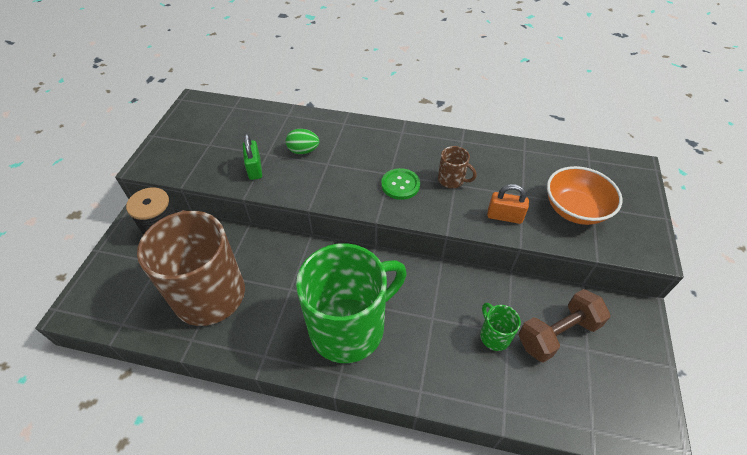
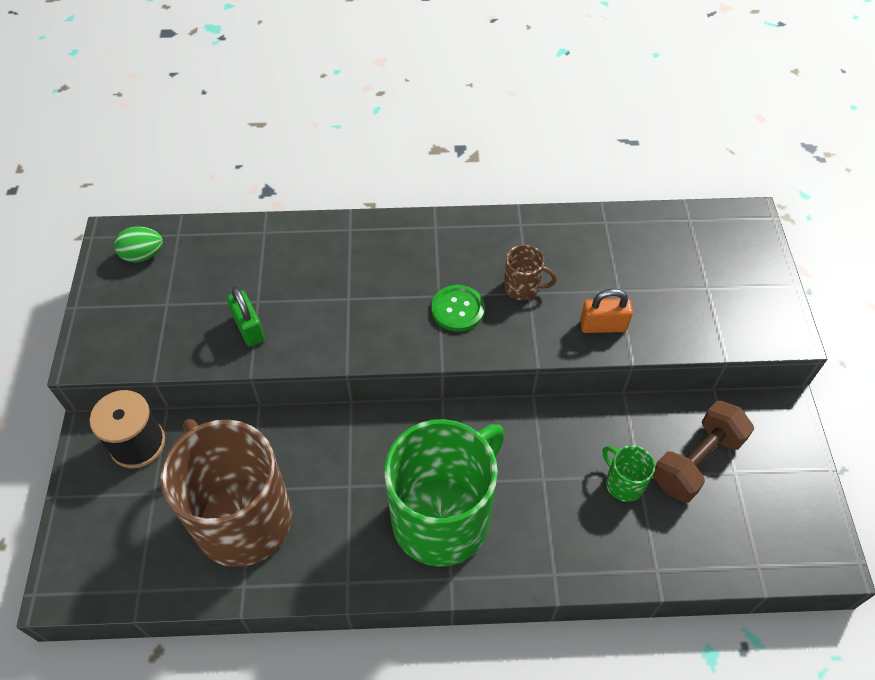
camera: 15 degrees left, 5 degrees up
(303, 151) = (308, 285): green egg -> green egg (143, 255)
(575, 209) = (686, 296): orange bowl -> none

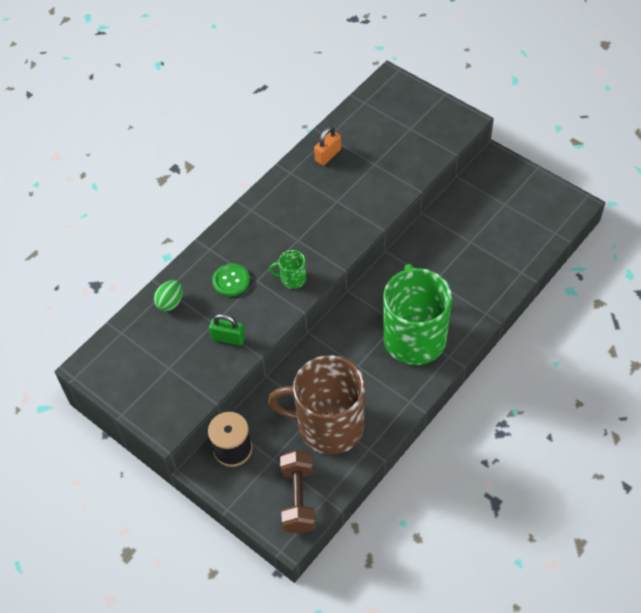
camera: 45 degrees left, 0 degrees up
(143, 255) = (118, 359): green egg -> green egg (170, 302)
(457, 309) = (315, 238): green button -> green button (231, 281)
(522, 287) = (331, 201): brown mug -> none
(603, 326) = (388, 186): orange padlock -> orange padlock (328, 155)
(623, 483) = (468, 250): green mug -> green mug (292, 279)
(696, 461) = (485, 214): brown dumbbell -> brown dumbbell (298, 499)

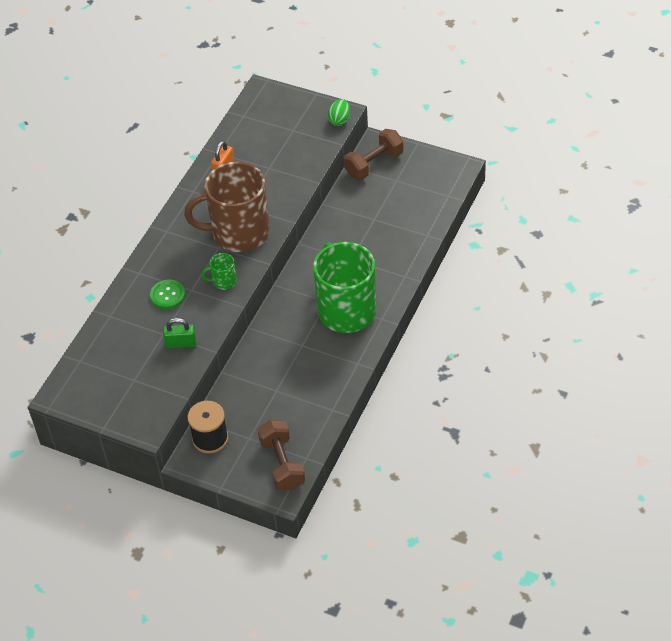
camera: 15 degrees left, 5 degrees down
(170, 302) = (117, 326): green egg -> green egg (339, 120)
(329, 425) = (291, 399): brown mug -> brown mug (239, 232)
(486, 181) = (374, 164): none -> brown dumbbell

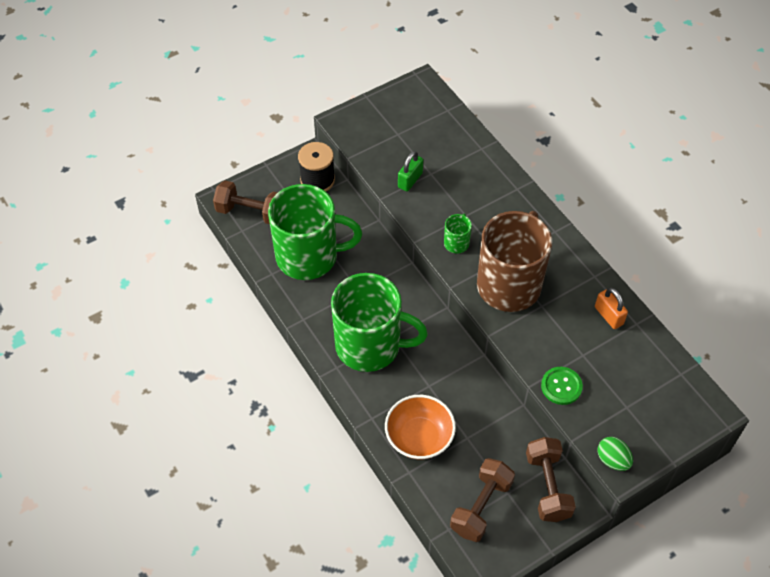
camera: 120 degrees right, 5 degrees up
(167, 295) = (473, 196): green button -> green button (561, 386)
(295, 396) = (308, 256): none -> green mug
(396, 243) = (419, 437): none -> orange bowl
(418, 188) = (481, 507): none -> brown dumbbell

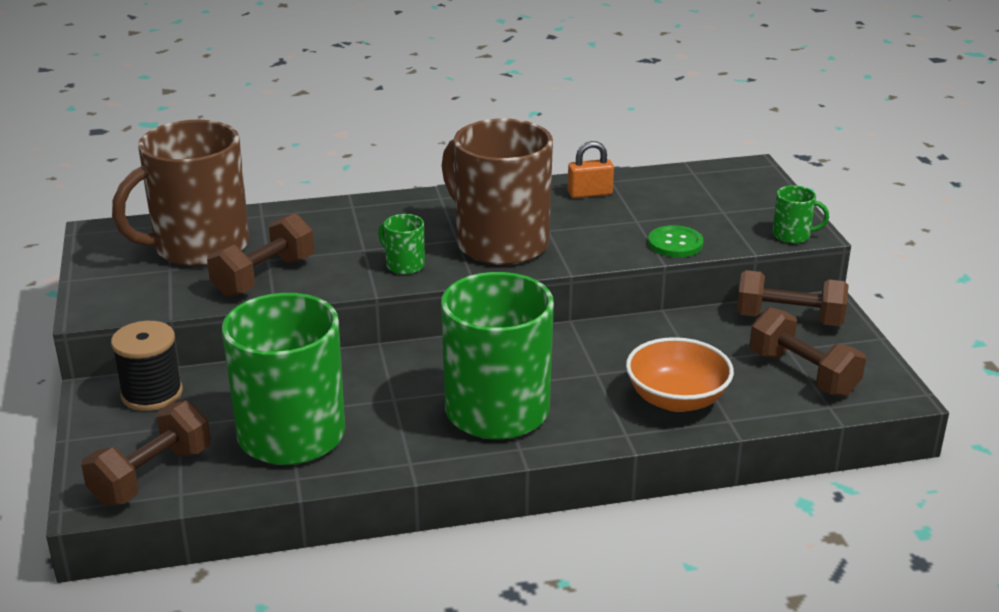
camera: 70 degrees left, 25 degrees down
(410, 180) = (264, 277): green padlock -> brown dumbbell
(428, 135) = (199, 247): none -> brown mug
(612, 460) = (792, 235): green egg -> green mug

